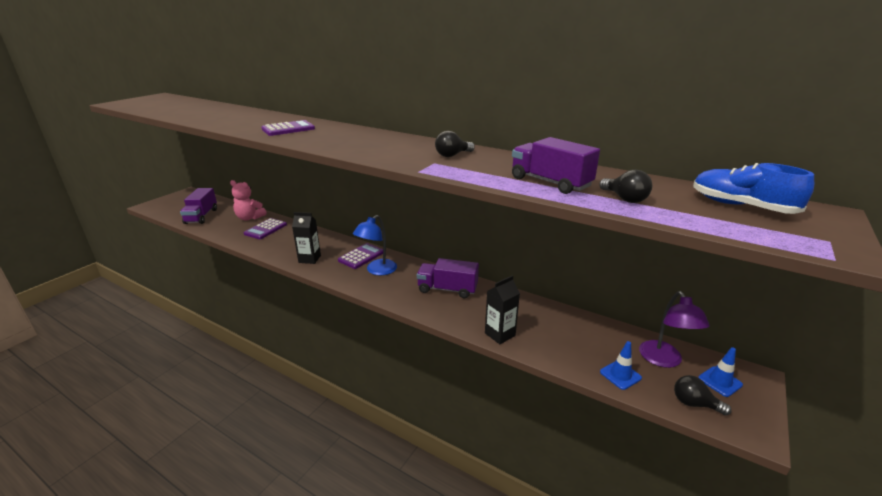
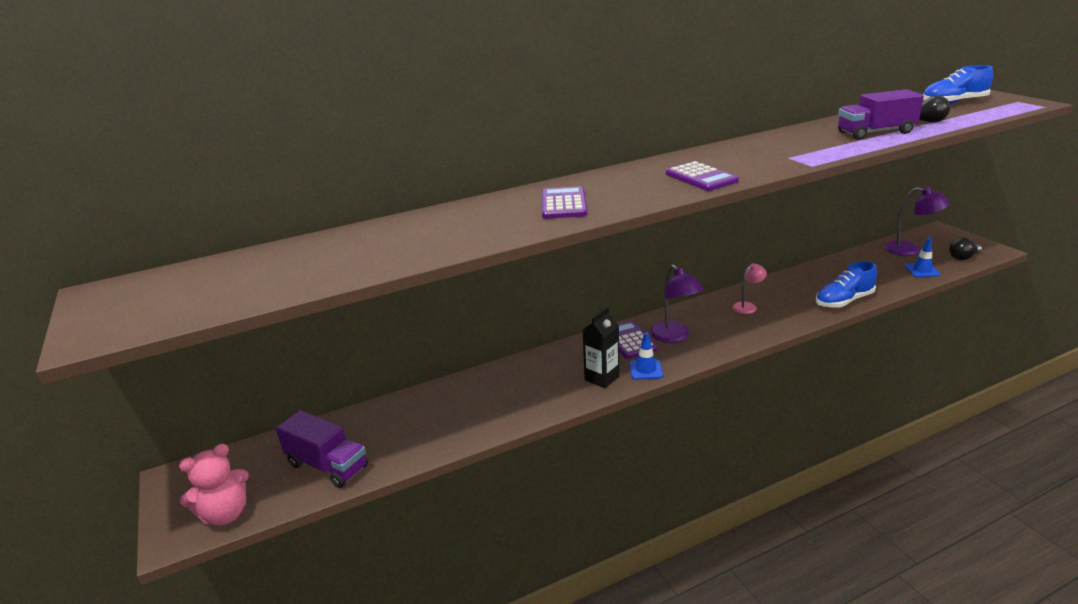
camera: 55 degrees left, 0 degrees up
(249, 218) = (401, 413): pink teddy bear -> pink teddy bear (225, 514)
(265, 229) = (465, 402): purple calculator -> purple calculator (701, 177)
(377, 270) = (674, 337): blue lamp -> purple lamp
(447, 289) = (747, 306): purple truck -> pink lamp
(452, 155) = (768, 148): black light bulb -> none
(500, 334) = (844, 301): black carton -> blue shoe
(720, 381) = (941, 241): blue traffic cone -> blue traffic cone (645, 369)

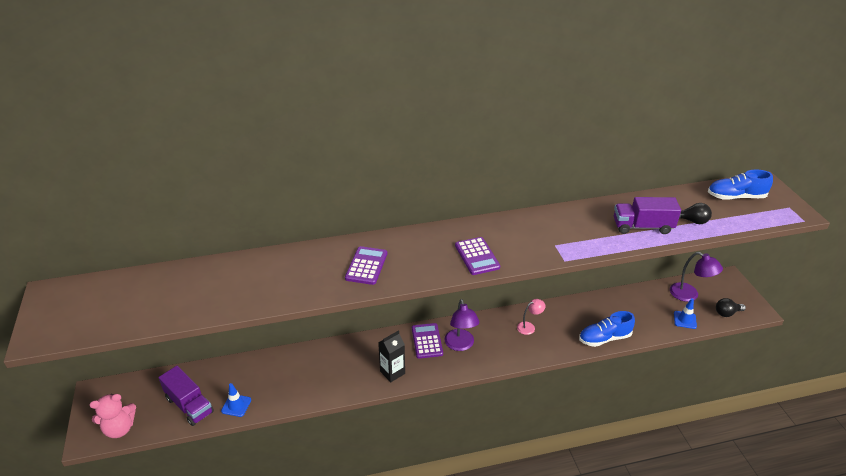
camera: 10 degrees right, 10 degrees up
(645, 369) = (426, 372): blue traffic cone -> blue traffic cone (236, 405)

